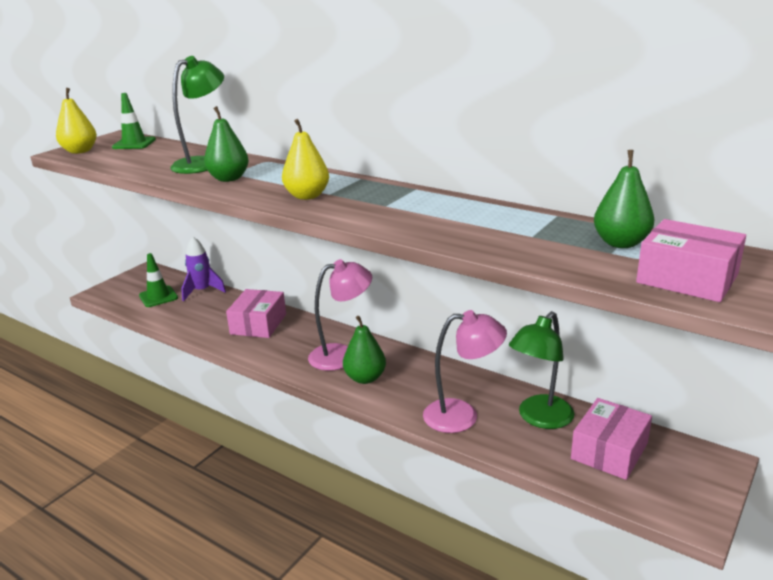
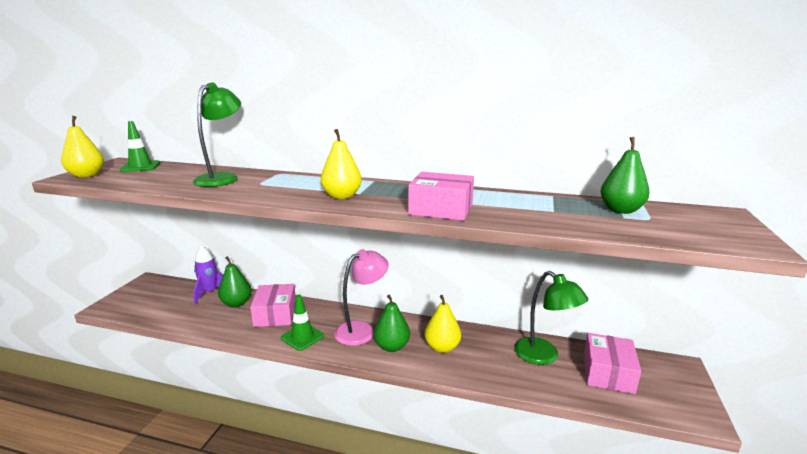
camera: 20 degrees left, 5 degrees down
(158, 297) = (169, 303): green traffic cone -> green traffic cone (302, 337)
(229, 178) = (257, 188): green pear -> green pear (236, 303)
(422, 388) = (442, 347): none -> yellow pear
(462, 416) = (487, 365): pink lamp -> none
(539, 418) = (544, 356): green lamp -> green lamp turned 60 degrees counterclockwise
(687, 278) = (696, 230): pink box -> pink box (441, 209)

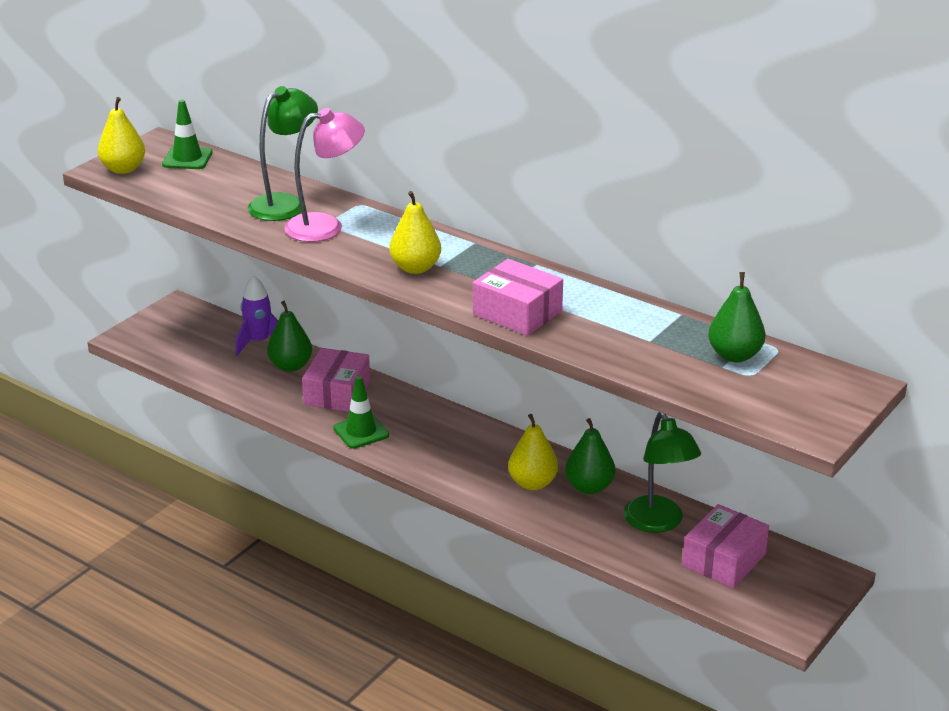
camera: 20 degrees right, 10 degrees up
(362, 330) = (441, 439): pink lamp -> pink lamp (326, 226)
(392, 346) = (468, 468): green pear -> green pear (589, 487)

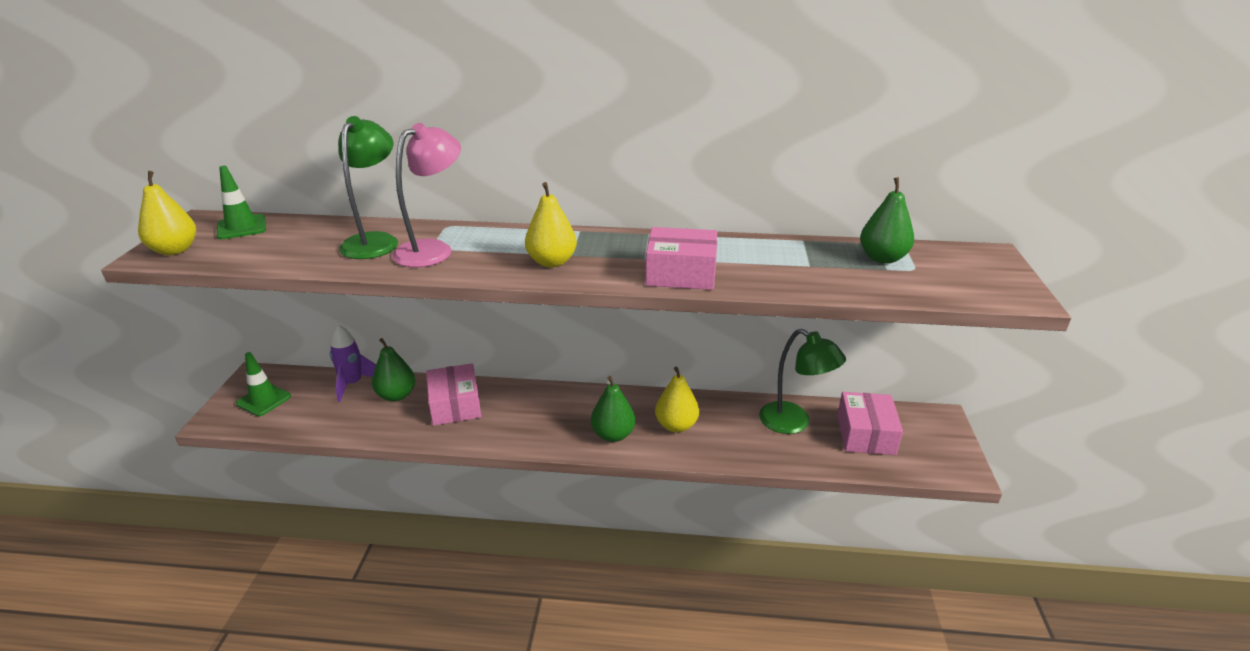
camera: 30 degrees left, 0 degrees up
(361, 432) = (502, 432): green traffic cone -> green traffic cone (264, 400)
(589, 487) = (719, 413): green pear -> green pear (613, 435)

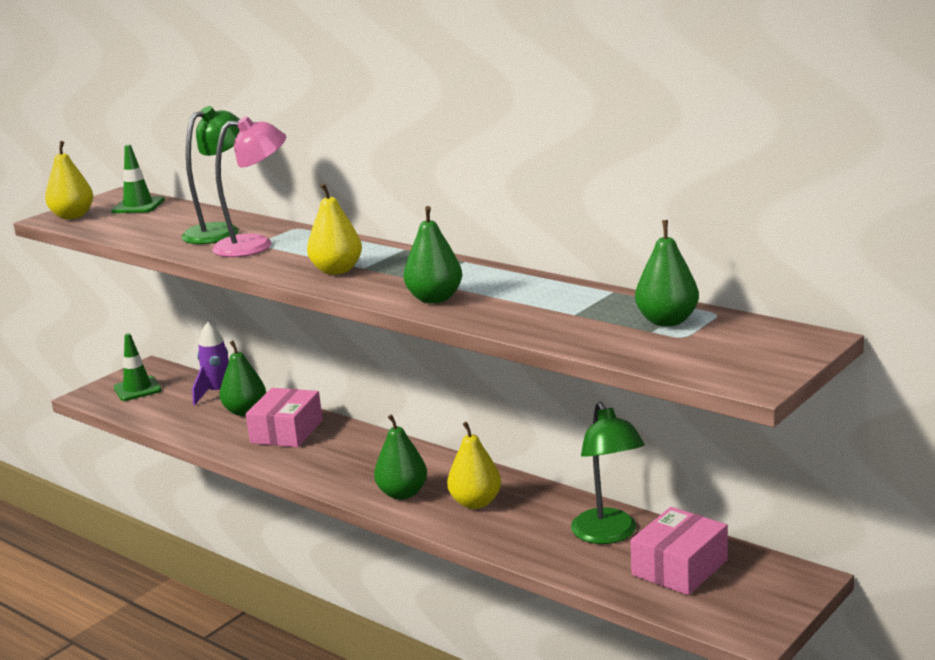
camera: 35 degrees right, 10 degrees down
(681, 273) = (434, 299): pink box -> green pear

